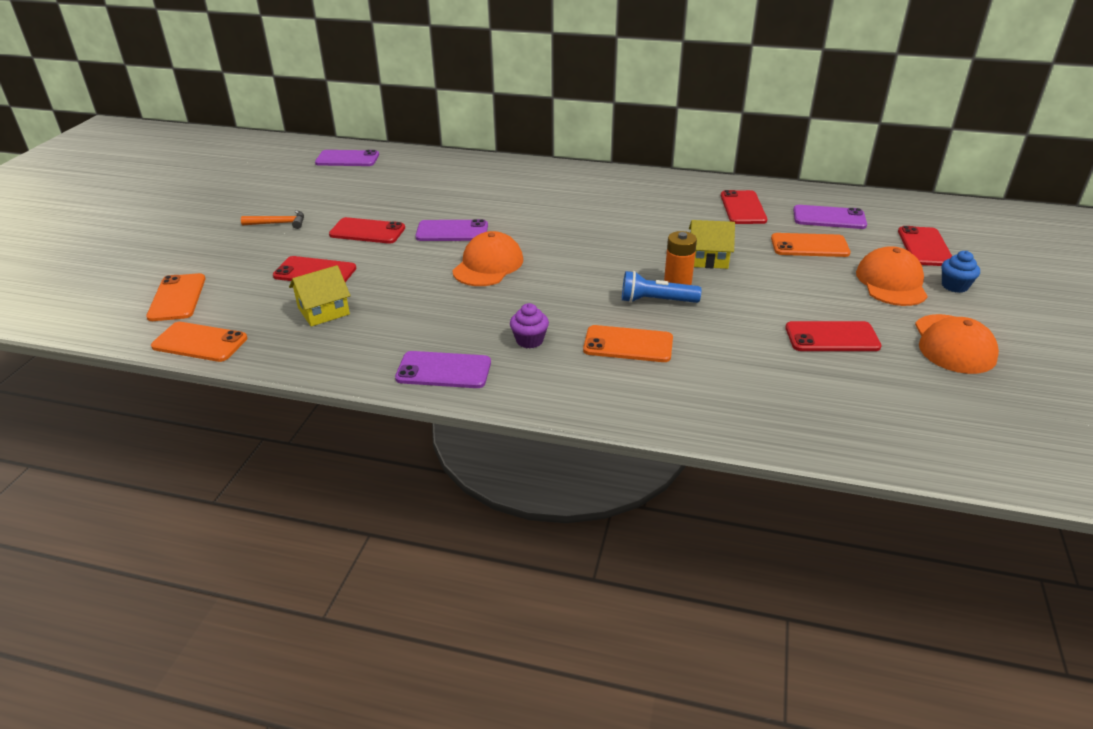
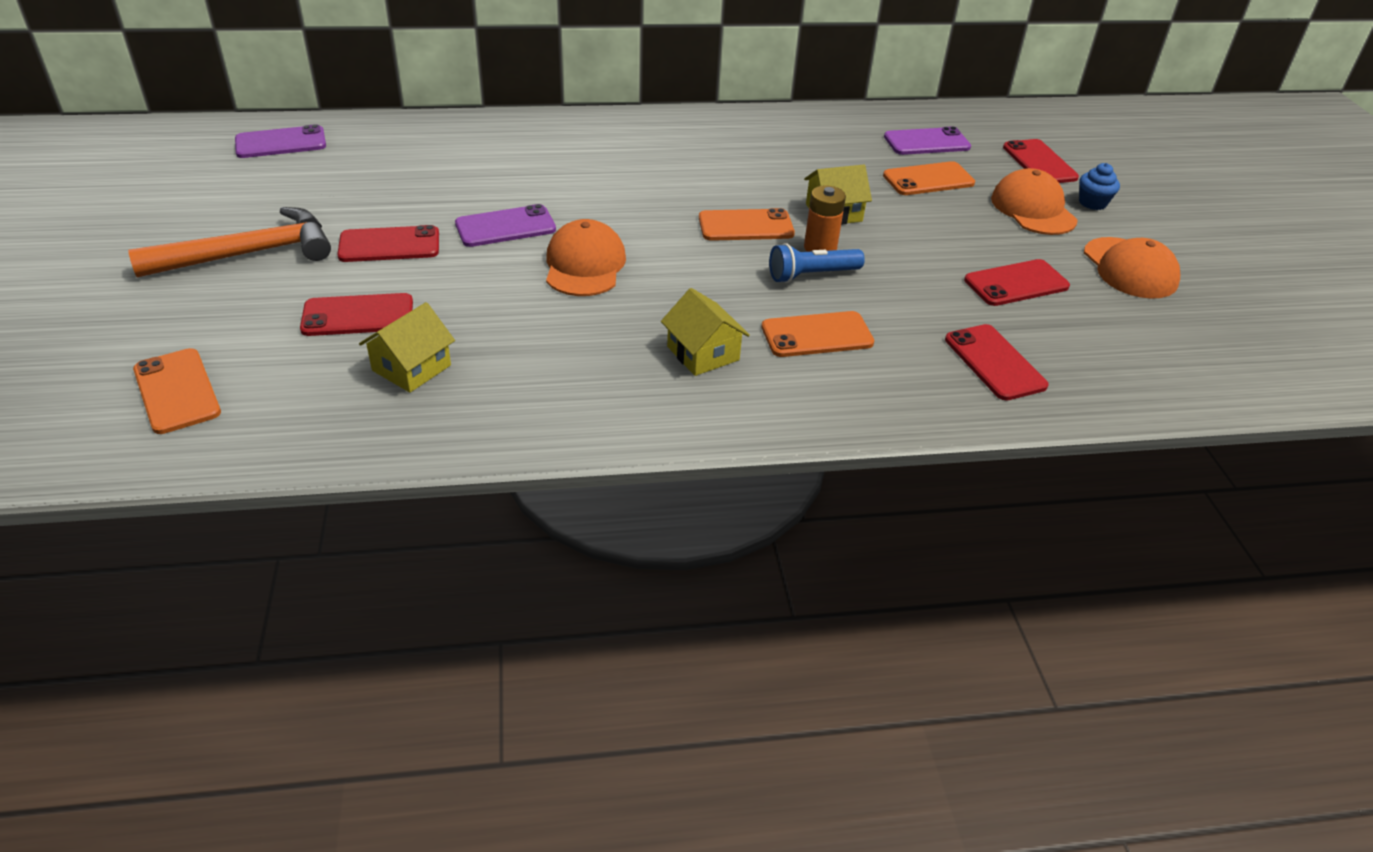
camera: 25 degrees left, 5 degrees up
(200, 342) = (264, 448): orange phone -> orange phone (746, 226)
(279, 223) = (249, 254): orange hammer -> orange hammer, size x2.03
(443, 370) = (627, 414): purple phone -> none
(529, 340) = (703, 353): purple cupcake -> yellow house
(743, 208) = (830, 143): red phone -> red phone (994, 362)

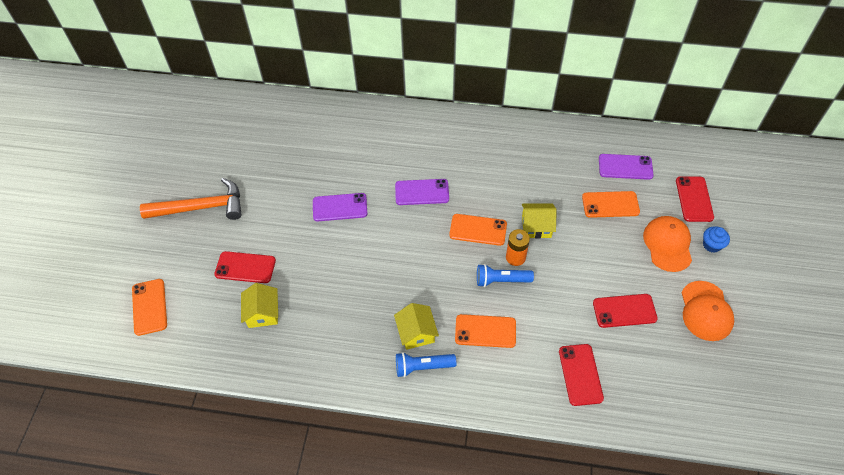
camera: 20 degrees right, 15 degrees up
(281, 143) = (235, 112): purple phone -> purple phone (422, 192)
(389, 245) = (274, 212): red phone -> none
(411, 368) = (263, 313): yellow house -> yellow house turned 60 degrees counterclockwise
(584, 265) = (374, 248): orange cap -> none
(734, 393) = (423, 367): none -> blue flashlight

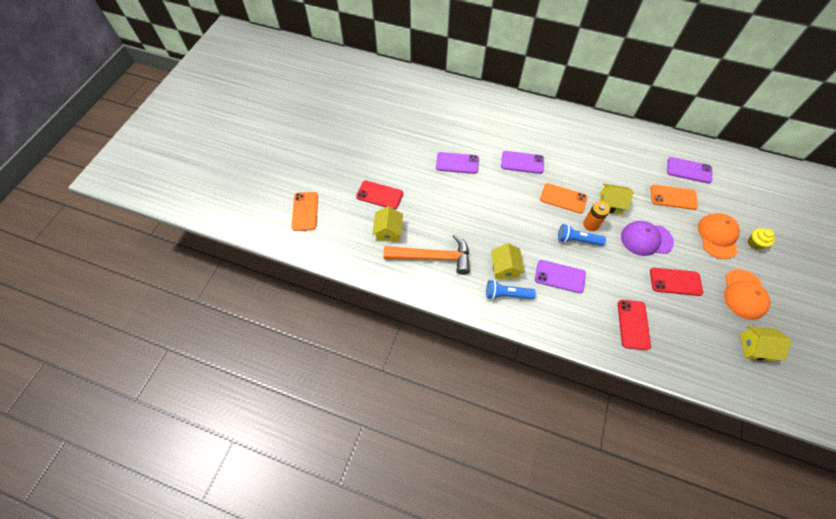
camera: 10 degrees right, 5 degrees up
(201, 207) = (353, 145): orange hammer -> orange hammer (433, 257)
(485, 331) = (560, 276): orange phone -> purple phone
(584, 264) = (646, 239): none -> purple cap
(694, 199) = (744, 205): red phone -> none
(711, 245) = (755, 243): blue cupcake -> yellow cupcake
(725, 373) = (755, 347): none -> yellow house

